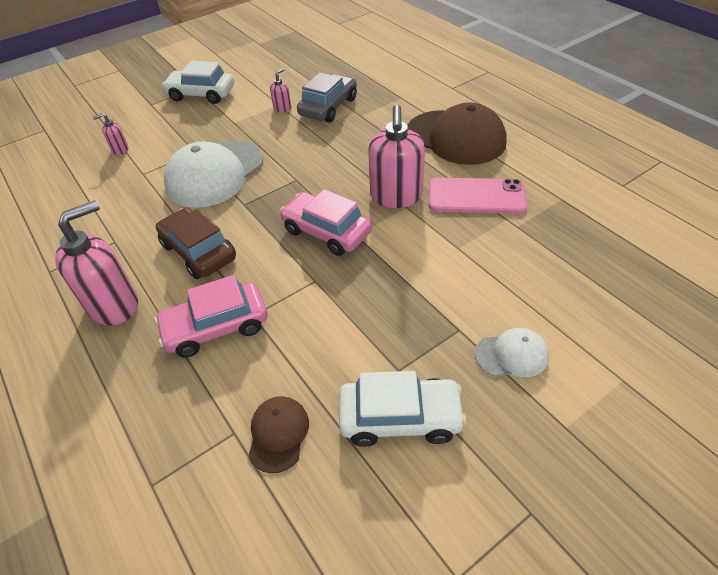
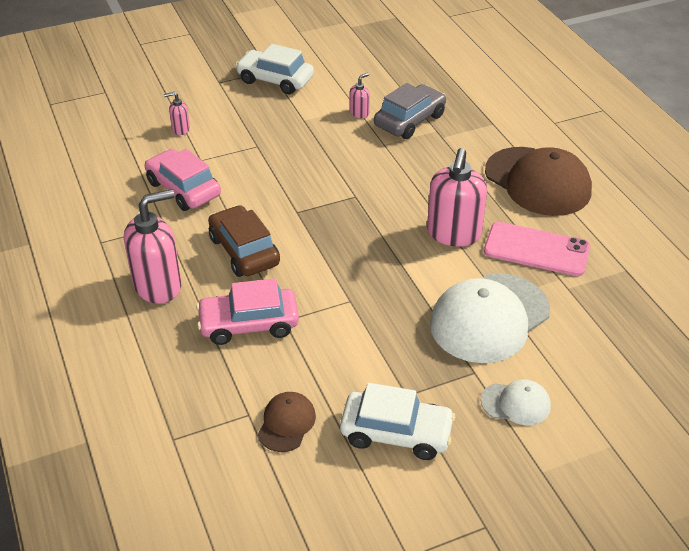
camera: 10 degrees right, 5 degrees down
(215, 174) = (273, 174): white cap -> white cap (489, 318)
(326, 232) = (373, 256): pink car -> pink car (183, 189)

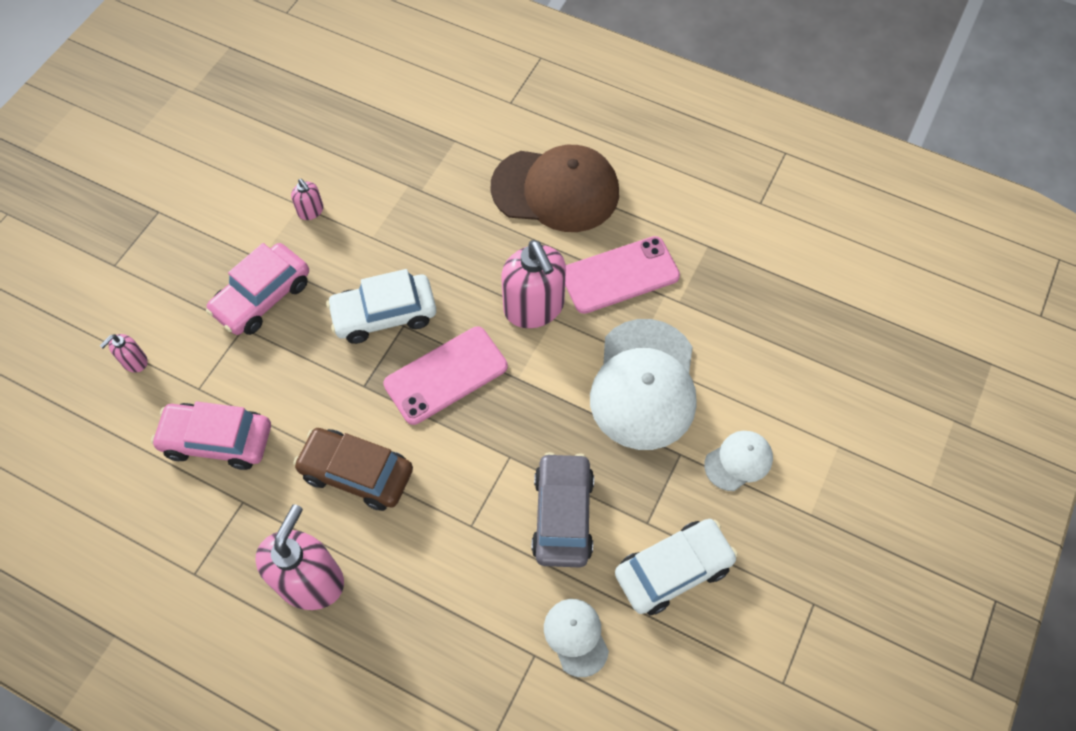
camera: 40 degrees left, 20 degrees up
(249, 324) = (443, 556): pink car -> pink car (262, 297)
(275, 80) = (177, 222): white car -> white car (384, 315)
(286, 423) = (576, 637): brown cap -> white cap
(354, 235) = (446, 375): none -> pink phone
(359, 113) = (311, 211): pink soap dispenser -> pink soap dispenser turned 135 degrees clockwise
(409, 120) = (371, 189): grey car -> grey car (562, 515)

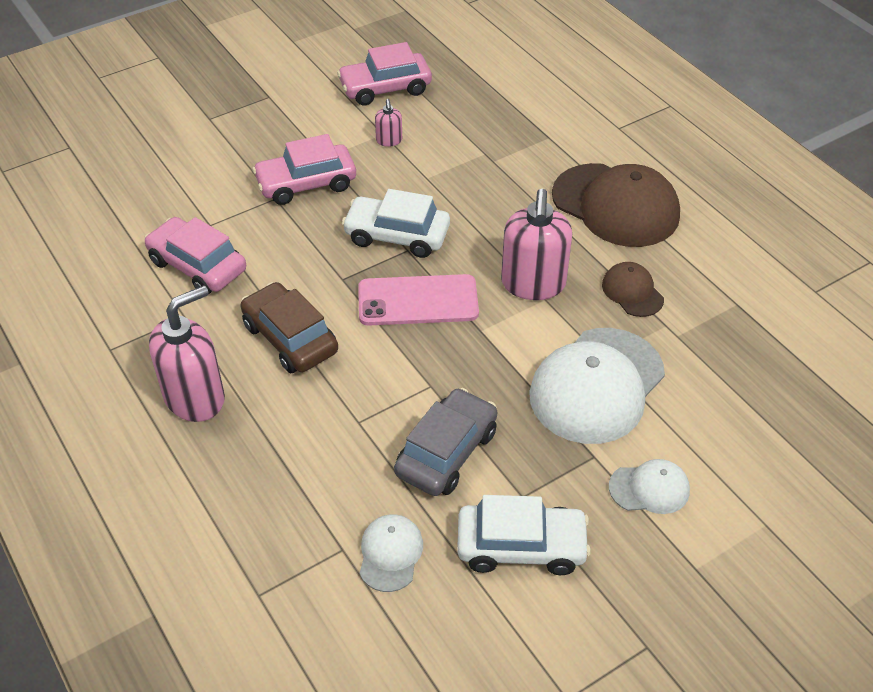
camera: 30 degrees right, 15 degrees down
(134, 362) = (176, 187): pink soap dispenser -> none
(269, 151) = (385, 88): none -> pink car
(620, 275) = (632, 292): pink phone -> brown cap

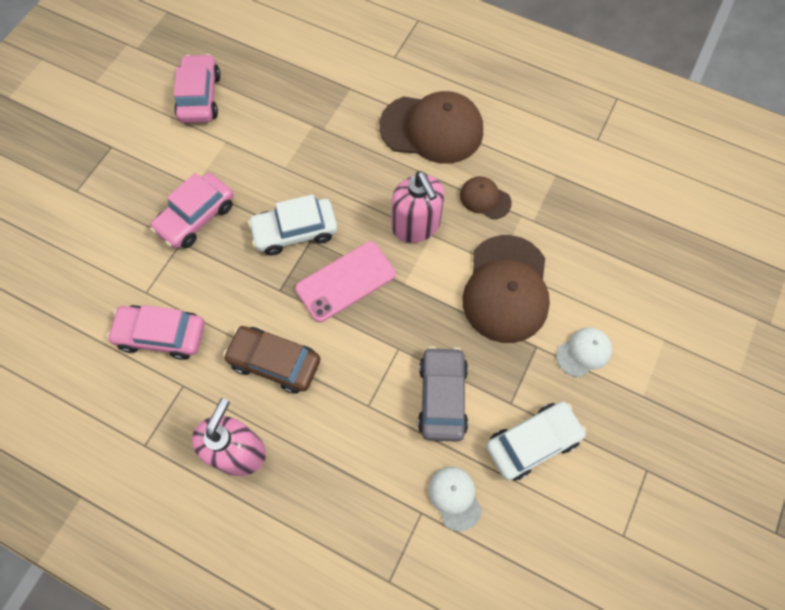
camera: 30 degrees left, 20 degrees up
(385, 88) = (200, 97): pink car -> pink car turned 135 degrees clockwise
(389, 140) = (234, 146): pink soap dispenser -> none
(597, 385) = (506, 289): white cap -> brown cap

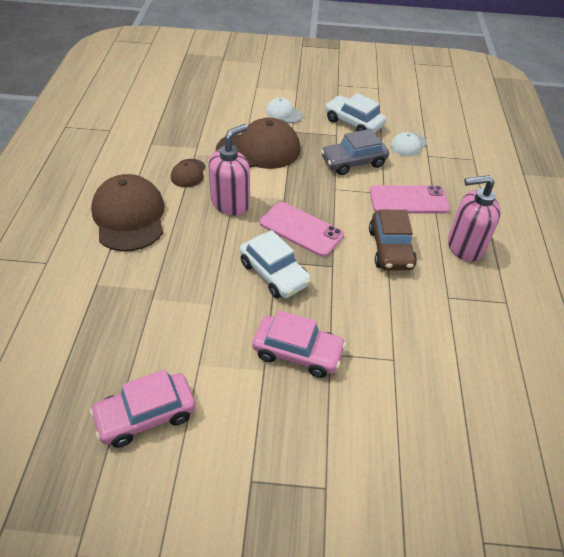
camera: 115 degrees left, 20 degrees down
(161, 335) = (421, 329): pink car -> none
(343, 429) = (408, 200): none -> pink phone

